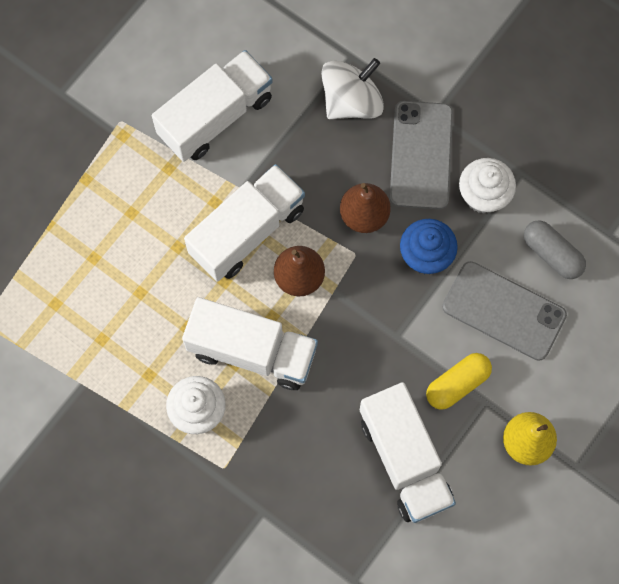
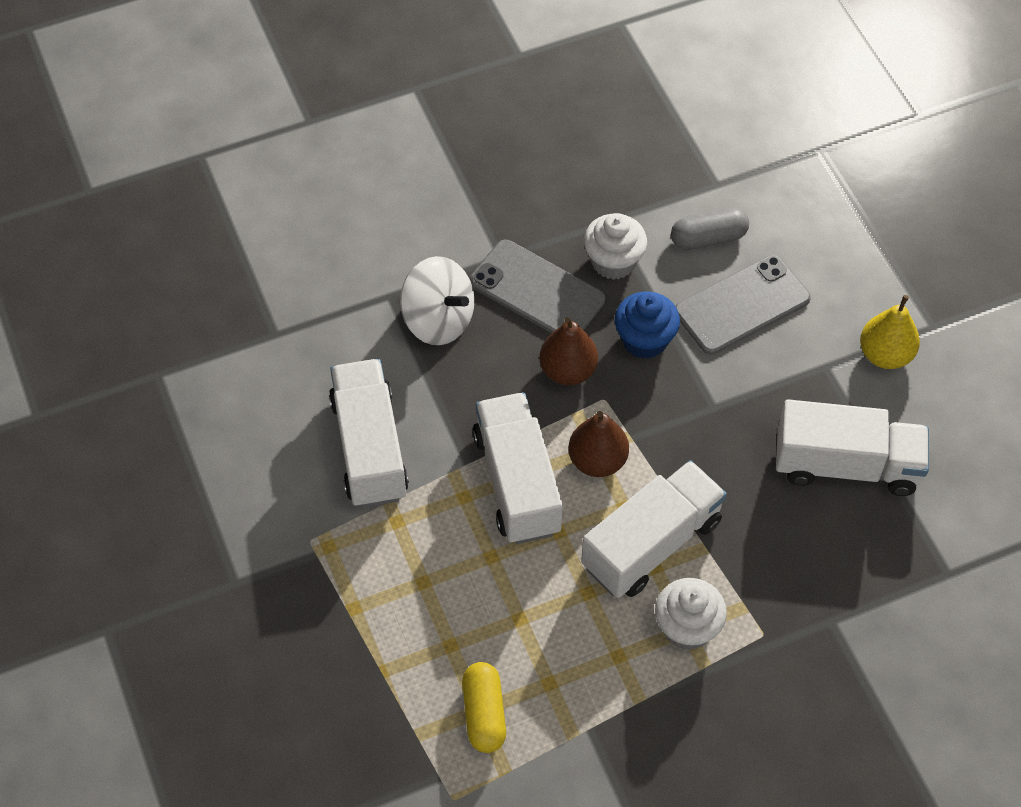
camera: 60 degrees left, 15 degrees down
(351, 101) = (438, 320): white spinning top -> white spinning top turned 135 degrees clockwise
(457, 384) = (793, 381): yellow capsule -> yellow capsule (484, 714)

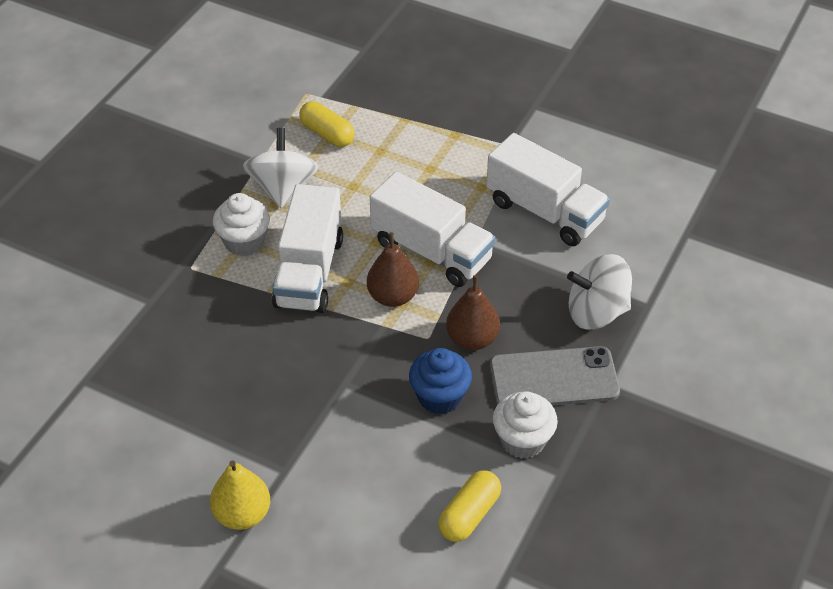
camera: 140 degrees right, 10 degrees down
(594, 671) = (282, 188): none -> white spinning top
(708, 238) = (469, 514): grey capsule -> yellow capsule
(742, 305) = (391, 475): grey phone -> none
(846, 465) = (212, 407): white truck -> none

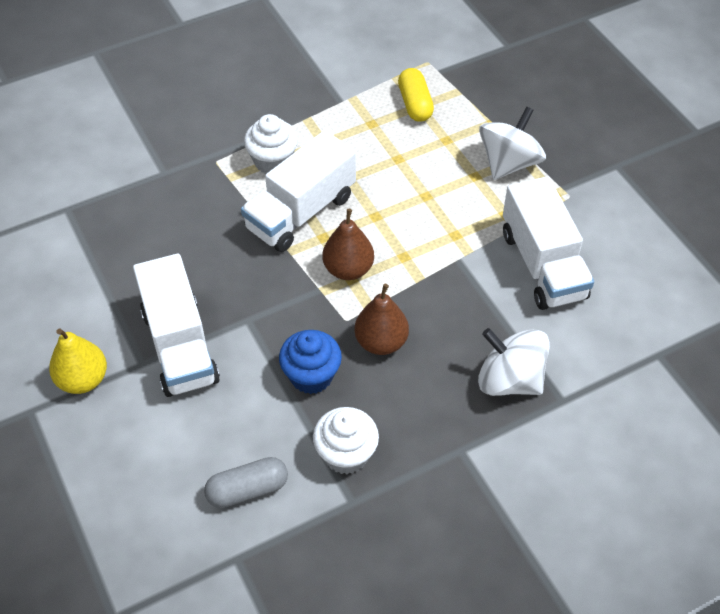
camera: 35 degrees right, 5 degrees up
(282, 188) = (340, 132): white spinning top -> white spinning top (509, 163)
(431, 251) = (413, 248): white truck -> white truck (179, 346)
(469, 514) = (247, 490): yellow capsule -> grey capsule
(554, 379) = (419, 417): grey phone -> none

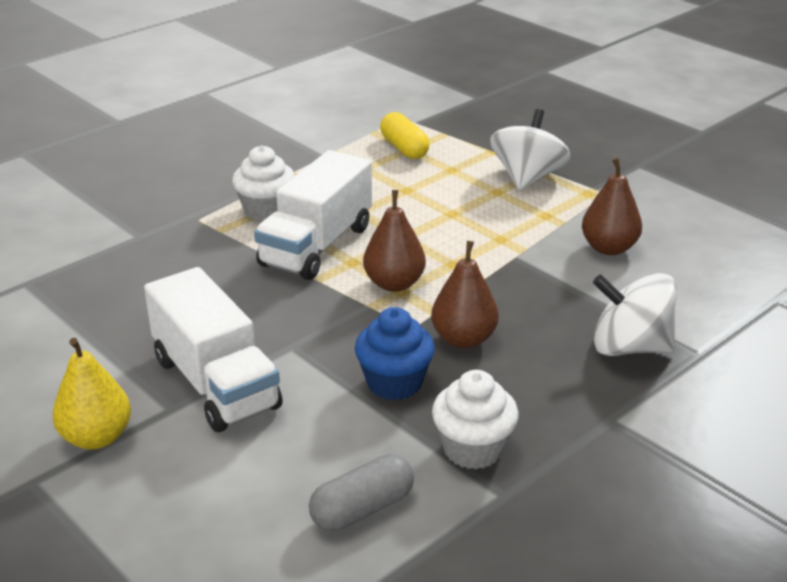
camera: 15 degrees left, 20 degrees down
(542, 265) = (609, 248): white truck -> brown pear

